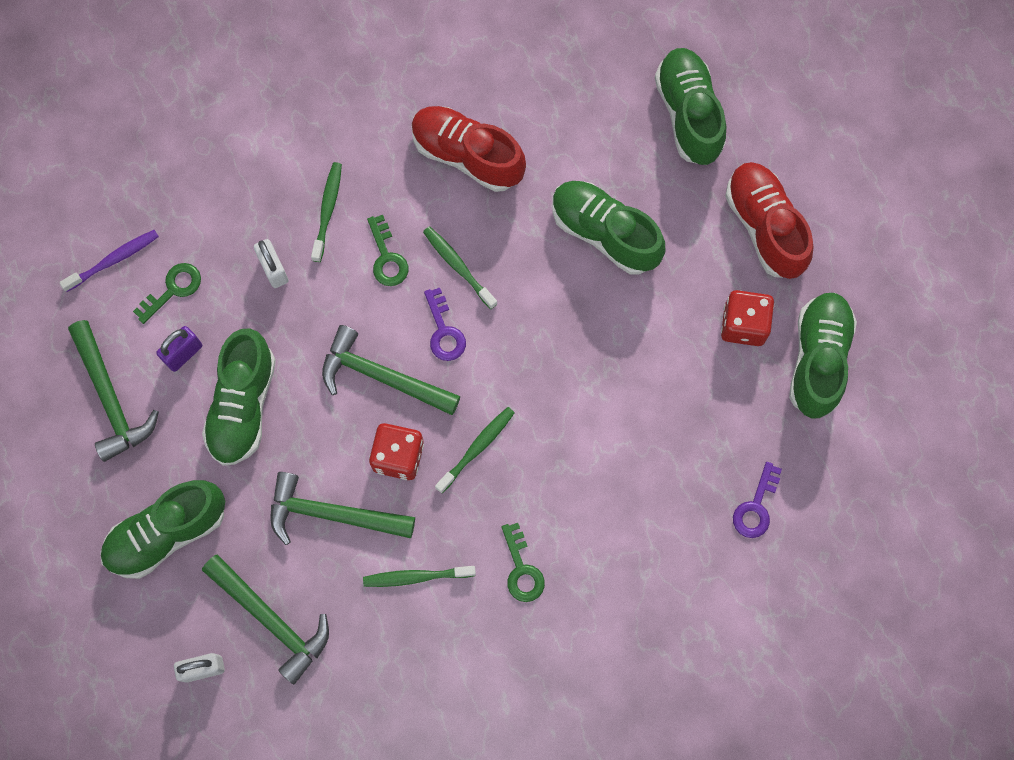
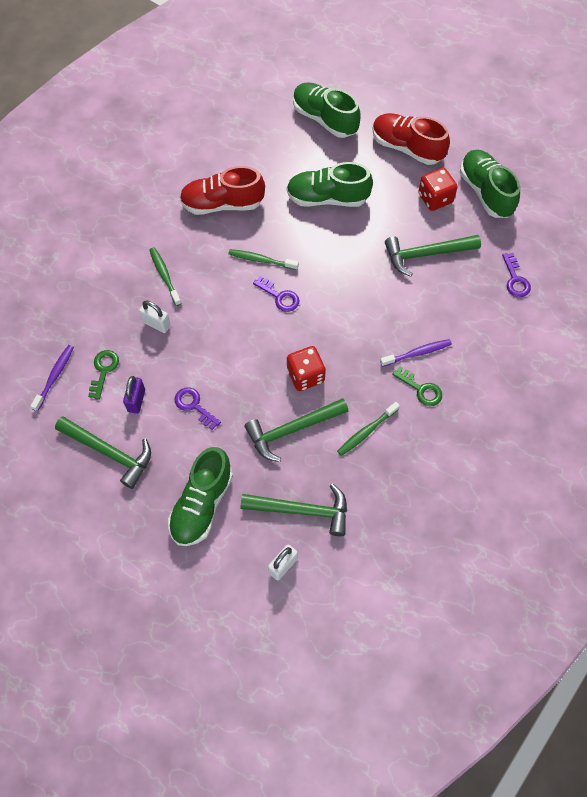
camera: 35 degrees left, 10 degrees down
(243, 405) = (194, 406): green shoe -> purple key
(382, 376) = (263, 340): green hammer -> green hammer (426, 254)
(387, 257) = (218, 279): green key -> none
(477, 448) = (346, 344): green toothbrush -> none
(554, 520) = (417, 353): none -> purple toothbrush

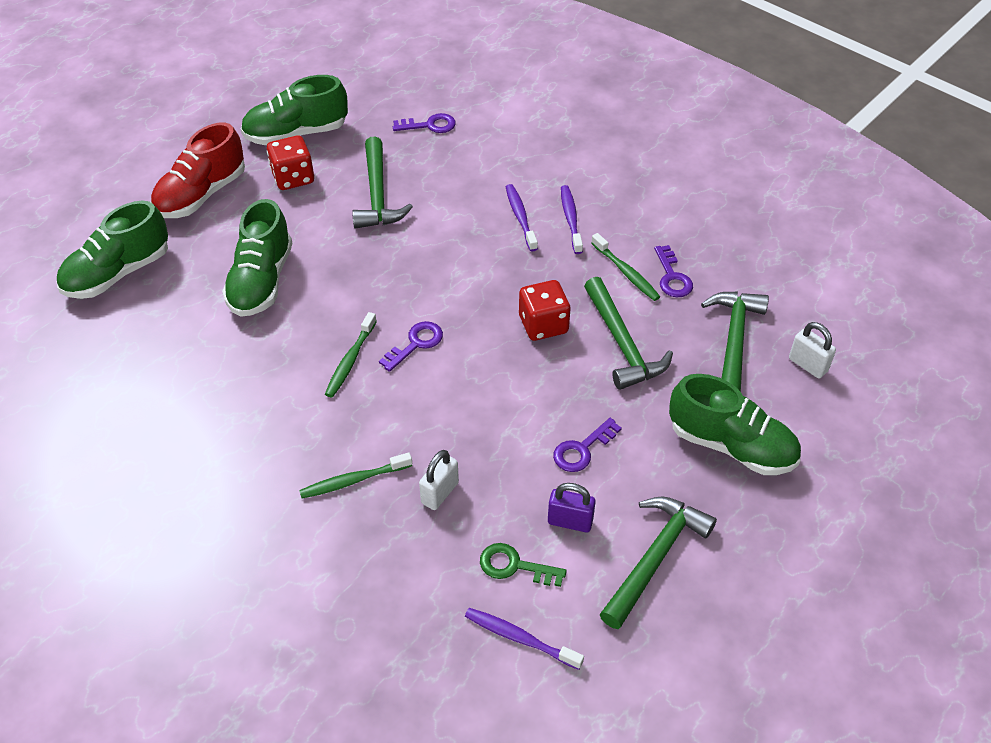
camera: 85 degrees left, 15 degrees down
(222, 204) = (236, 402): red shoe -> none
(366, 466) = (672, 277): none -> purple key
(421, 389) = (570, 219): green key -> purple toothbrush

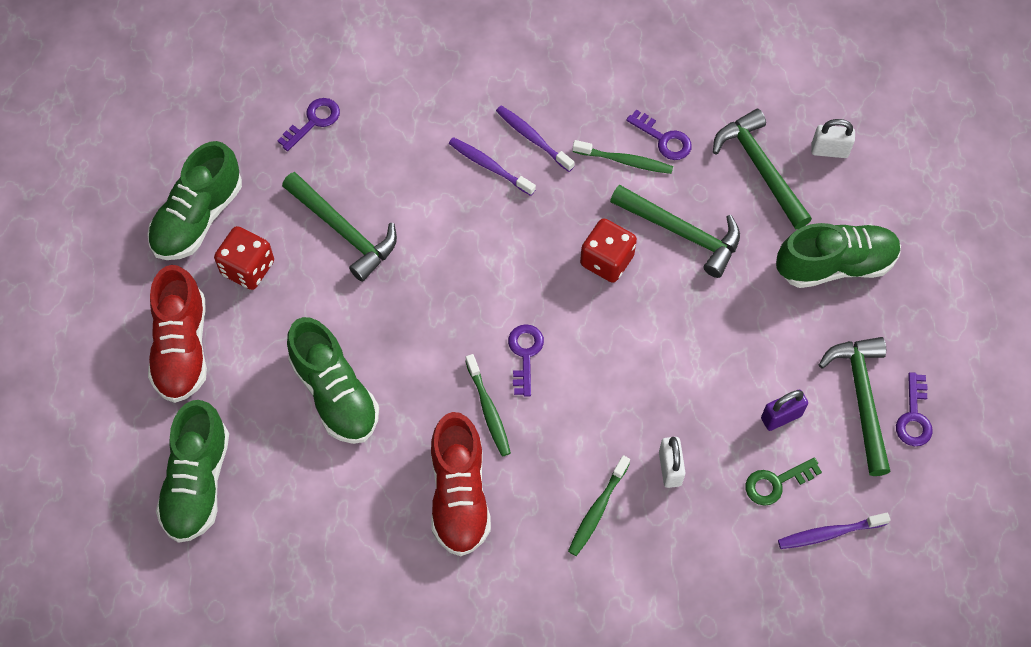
camera: 40 degrees left, 15 degrees up
(268, 399) = (459, 495): none -> red shoe
(582, 449) = (736, 350): purple key -> purple key (914, 417)

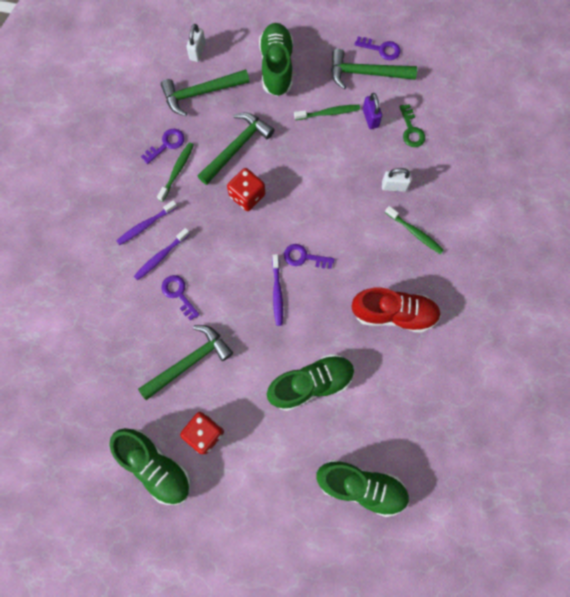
camera: 80 degrees left, 10 degrees up
(182, 348) = (258, 488): red shoe -> none
(314, 121) = (95, 372): purple key -> purple key (178, 294)
(488, 410) = (339, 286): green toothbrush -> green toothbrush (328, 113)
(829, 533) = (445, 109): purple toothbrush -> purple toothbrush (277, 292)

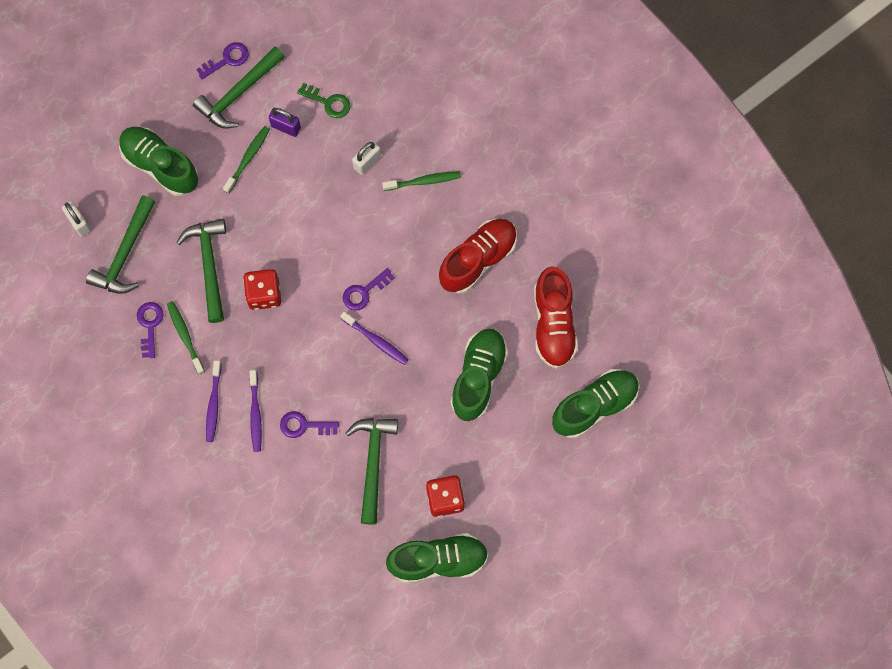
camera: 50 degrees left, 0 degrees up
(395, 405) = (553, 324): none -> red shoe

